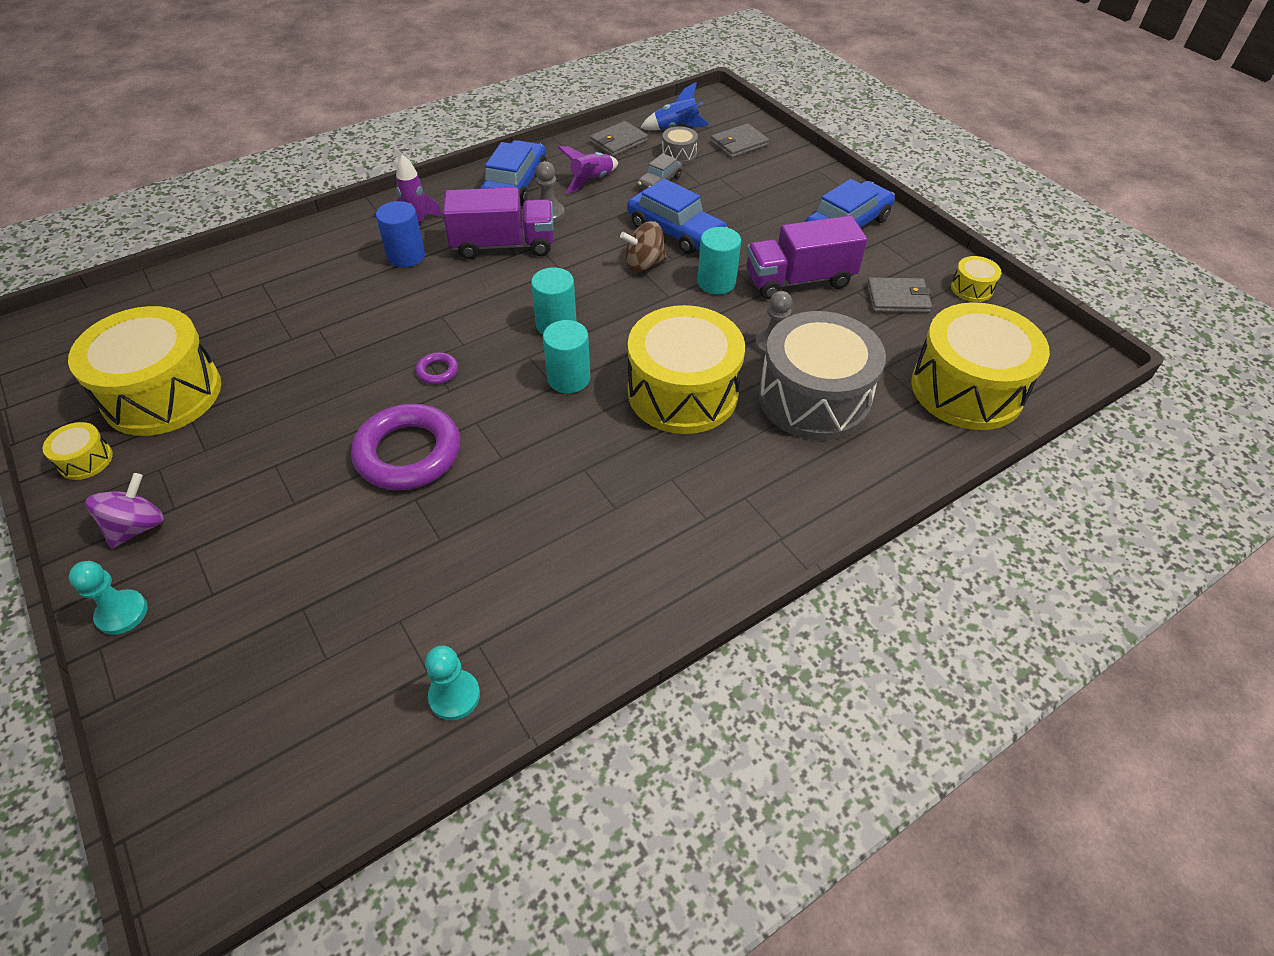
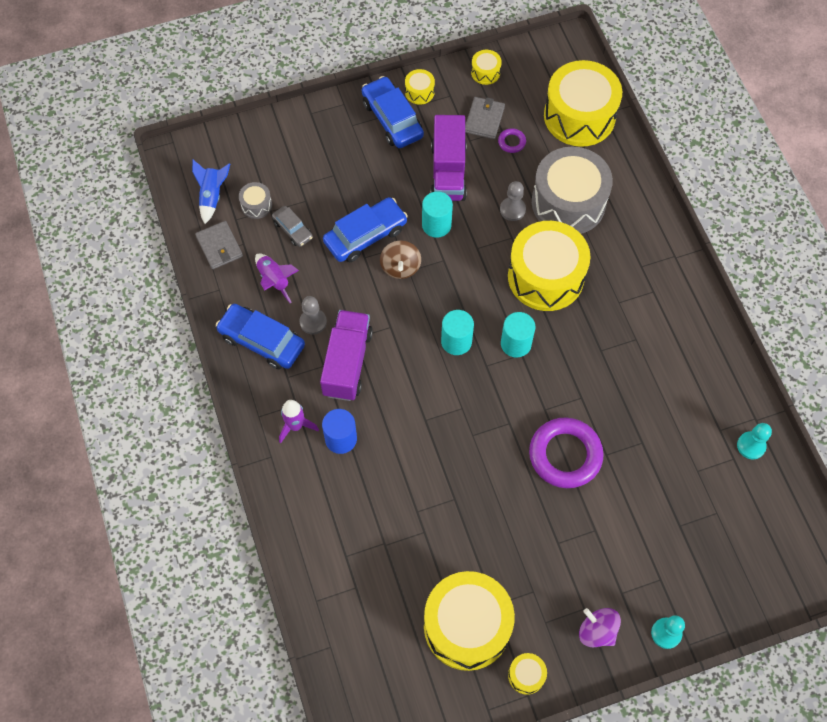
camera: 75 degrees left, 15 degrees up
(437, 371) = (488, 428): purple ring -> purple ring (511, 142)
(739, 144) = (255, 156): grey wallet -> none
(900, 239) = (419, 92): none -> yellow drum

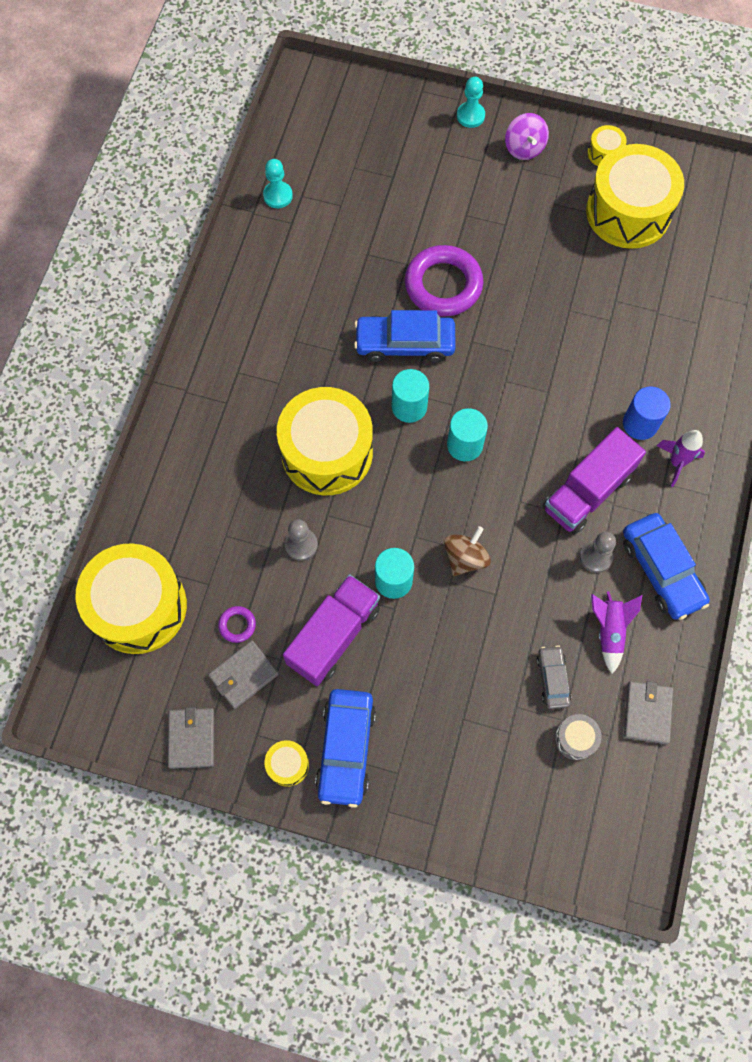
camera: 145 degrees left, 5 degrees up
(212, 196) = (620, 786): blue rocket -> none
(365, 235) = (477, 619): blue car -> blue car (405, 343)
(485, 72) = (192, 738): yellow drum -> grey wallet
(568, 202) = (238, 514): grey drum -> none

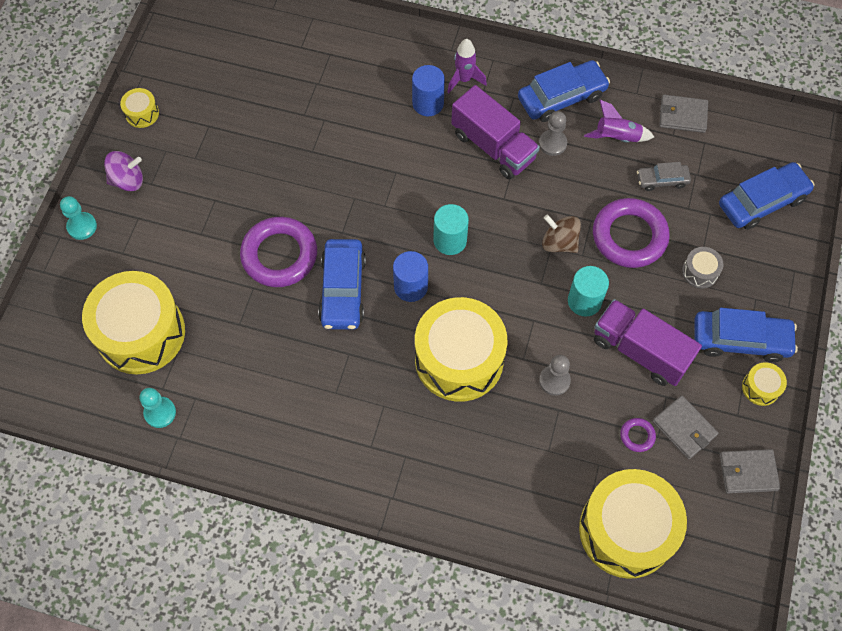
camera: 90 degrees left, 5 degrees down
(409, 407) = (411, 287): turquoise cylinder -> blue cylinder
(475, 635) = (629, 236): none -> purple ring
(528, 798) = (762, 201): none -> blue car
(575, 739) = (710, 166): grey drum -> grey drum (700, 272)
(628, 212) = (210, 98): yellow drum -> yellow drum (141, 333)

